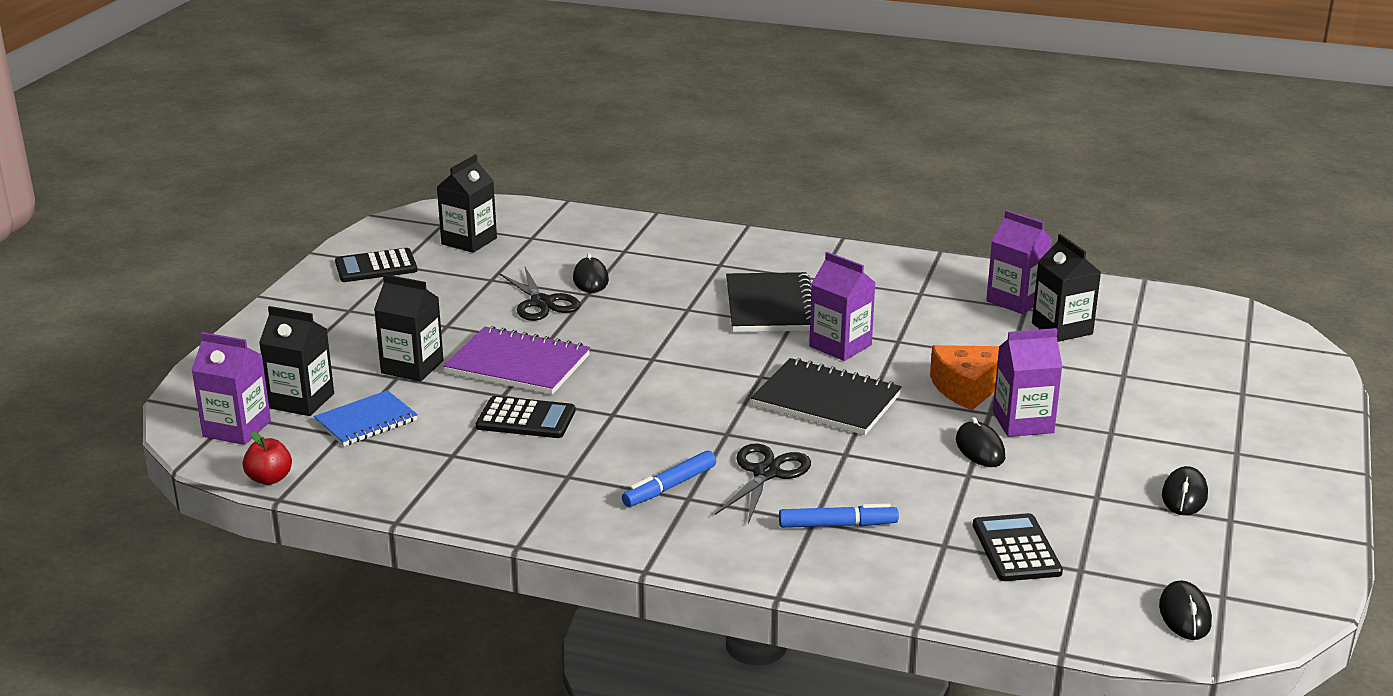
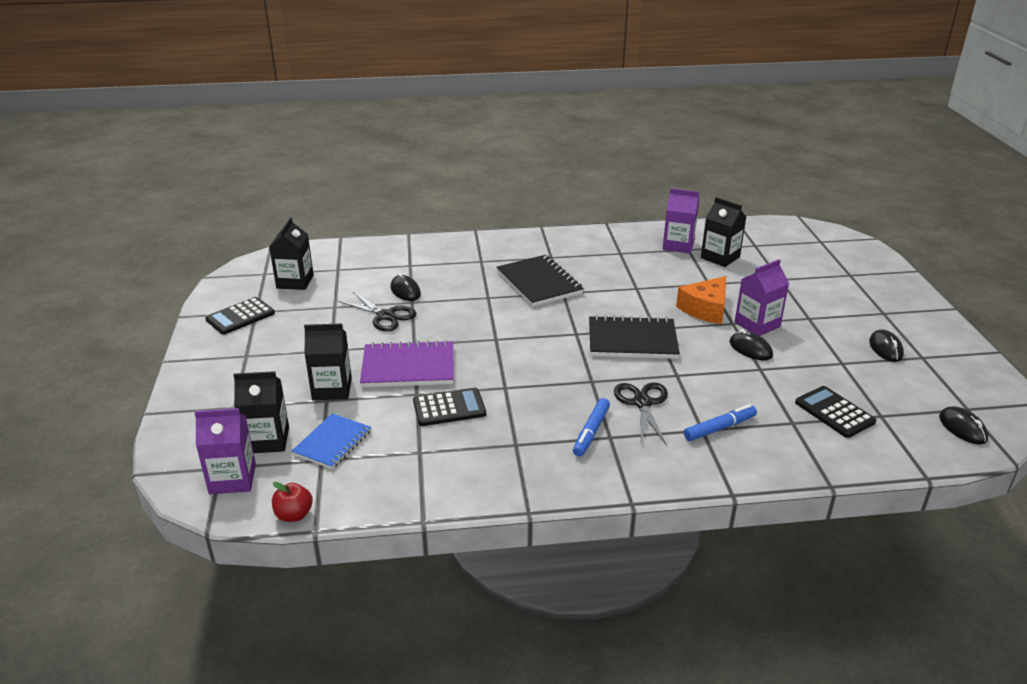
camera: 25 degrees left, 5 degrees up
(840, 346) = (606, 300): purple carton -> none

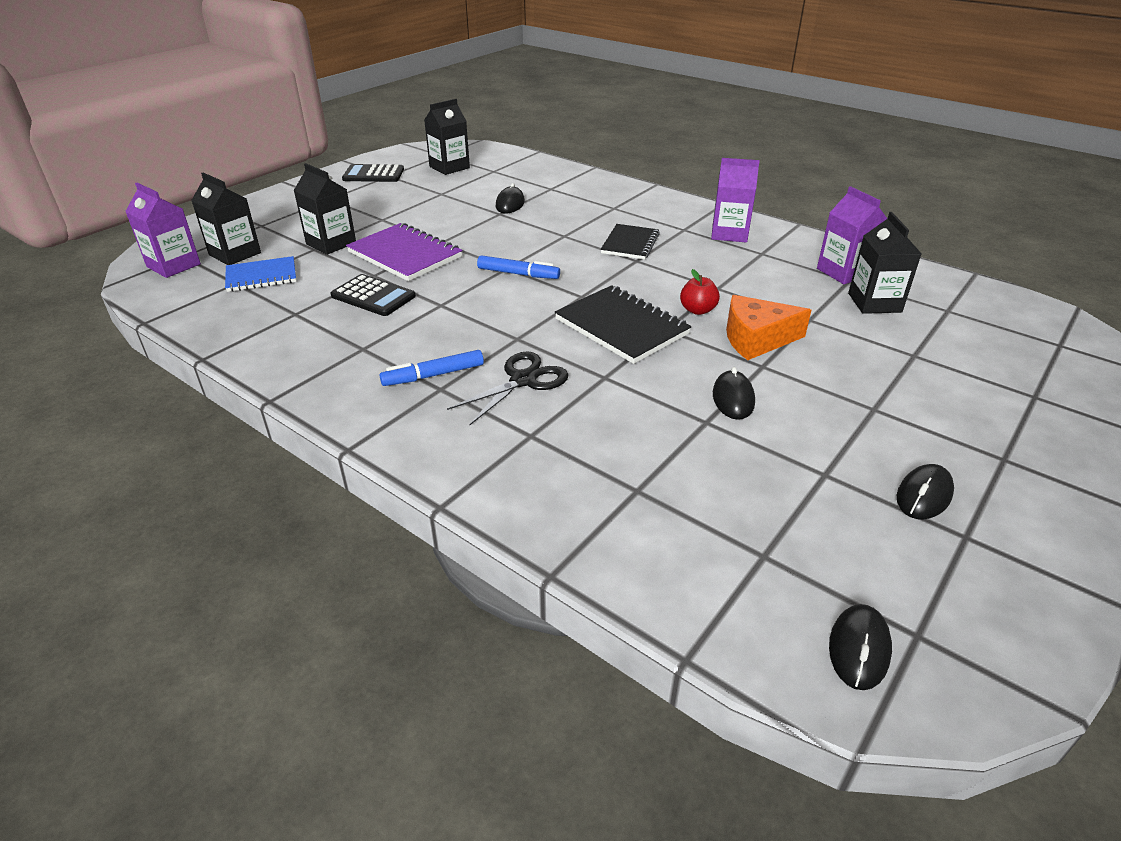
camera: 45 degrees right, 5 degrees up
(294, 515) = (154, 306): red apple -> red apple (697, 310)
(385, 316) = (461, 214): black scissors -> none
(539, 283) = (630, 244): black notebook -> black notebook, size x0.66
(719, 428) = (549, 445): blue marker -> blue marker (518, 274)
(757, 324) = (790, 381): purple carton -> purple carton (729, 233)
(834, 412) = (708, 513): black calculator -> none

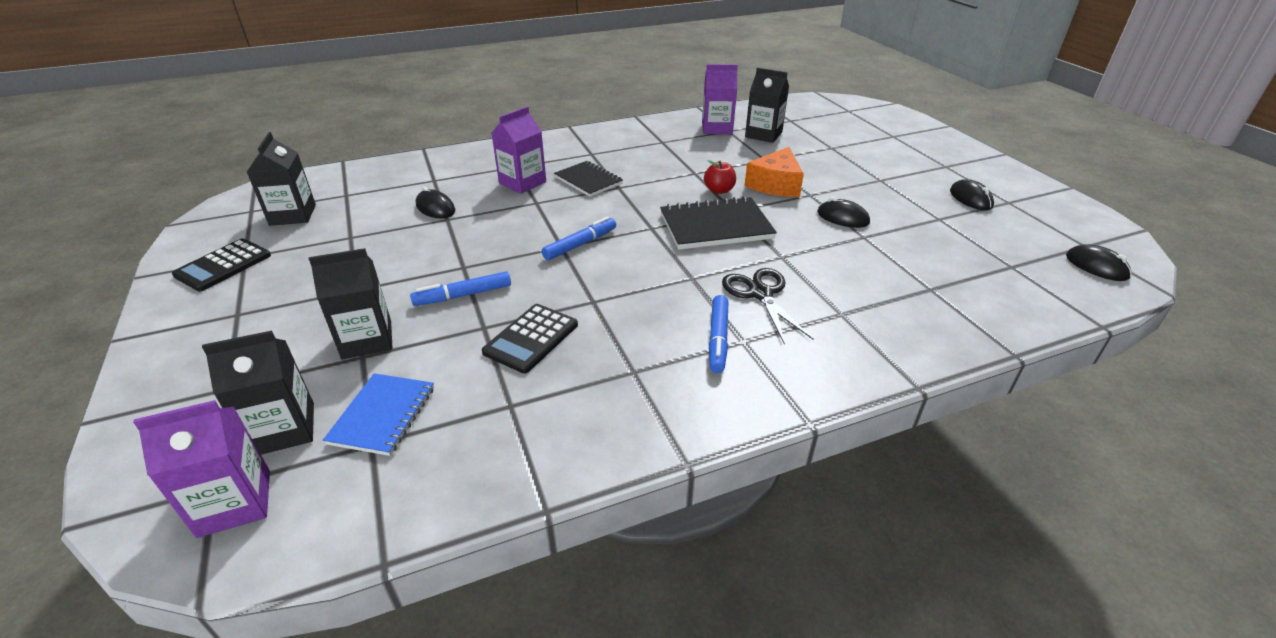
camera: 60 degrees left, 0 degrees up
(373, 296) = (531, 338): black calculator -> black calculator turned 150 degrees clockwise
(405, 255) = (463, 295): purple notebook -> blue marker
(729, 233) = (619, 141): purple carton -> purple carton (522, 182)

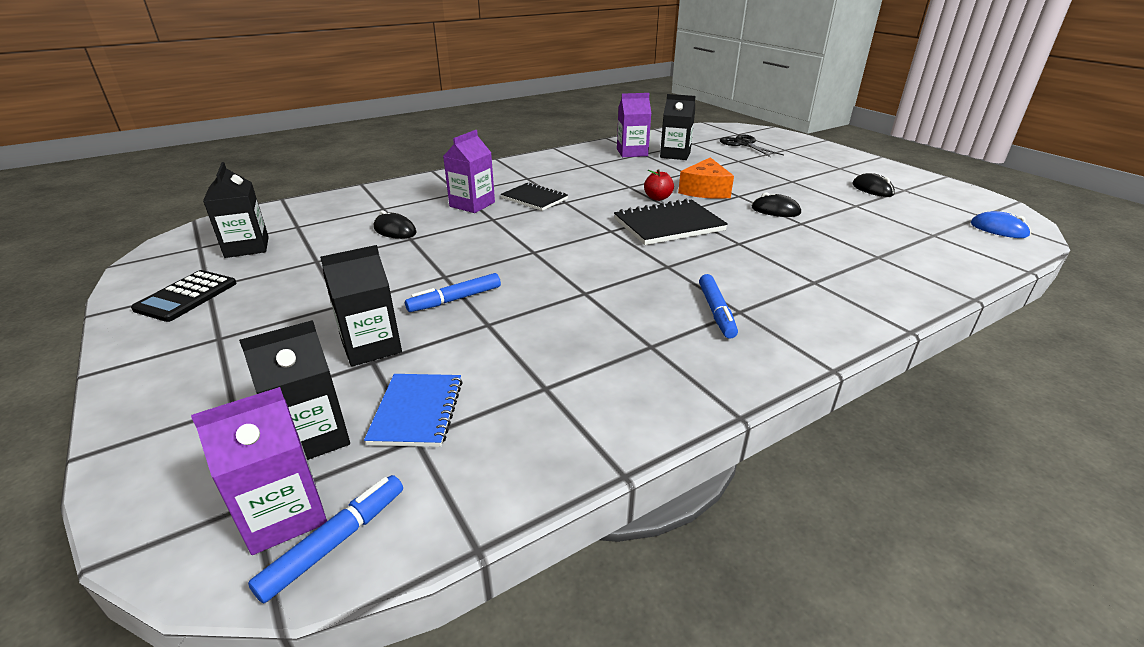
camera: 10 degrees left, 5 degrees down
(531, 338) = (540, 329): black calculator -> none
(580, 244) = (551, 248): blue marker -> blue marker (335, 542)
(760, 294) = (735, 273): black scissors -> black scissors (744, 144)
(1096, 266) = (998, 229): black mouse -> blue mouse

